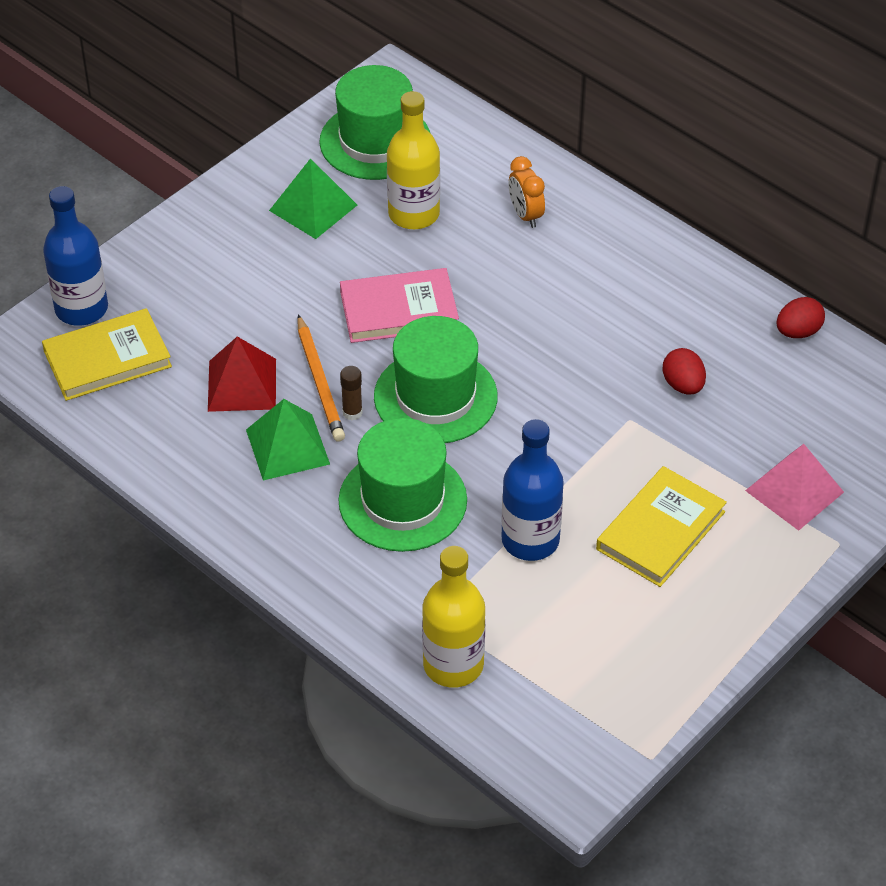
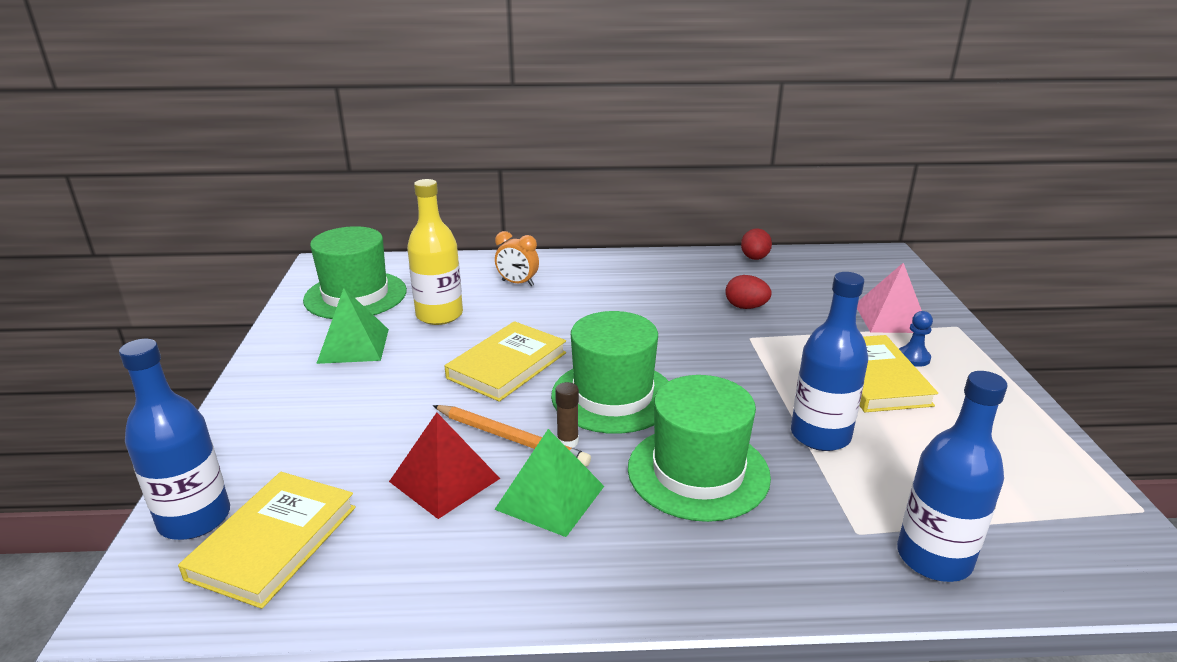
camera: 45 degrees left, 20 degrees down
(399, 310) = (507, 365): pink book -> yellow book
(453, 665) = (934, 558): yellow bottle -> blue bottle
(731, 539) = (913, 358): none -> blue pawn

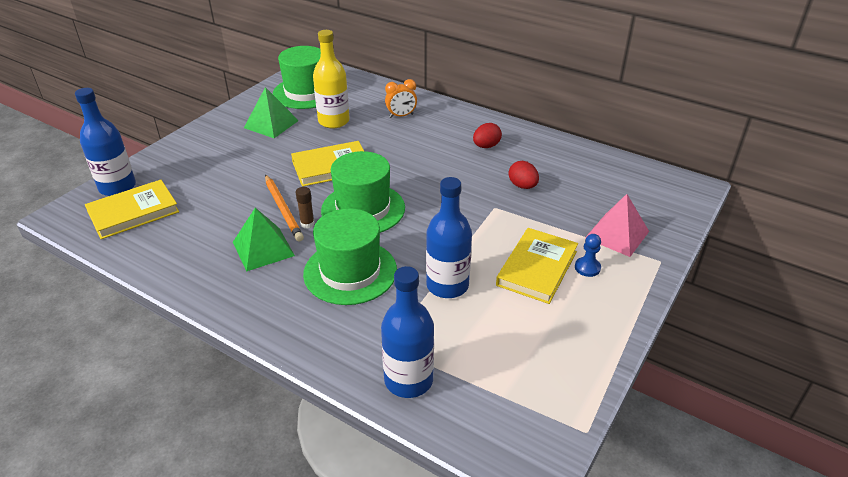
camera: 35 degrees right, 10 degrees up
(444, 479) = (229, 216): red pyramid -> none
(517, 283) = (401, 116): orange clock -> orange clock turned 75 degrees counterclockwise
(754, 258) = (582, 153): red egg -> red egg (486, 146)

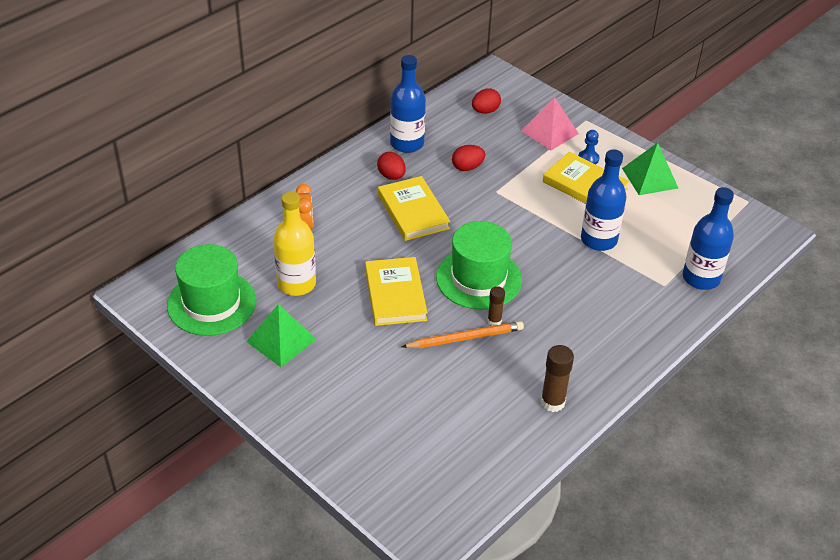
camera: 80 degrees left, 5 degrees up
(117, 187) = (383, 488): blue bottle -> blue bottle (407, 143)
(133, 212) = (440, 467): yellow book -> yellow book (413, 211)
(203, 269) = (552, 402): none -> brown glue stick
(263, 248) = (527, 356): green pyramid -> green pyramid (650, 178)
(350, 272) = (572, 297): green hat -> none
(622, 187) = (485, 111): none -> red egg

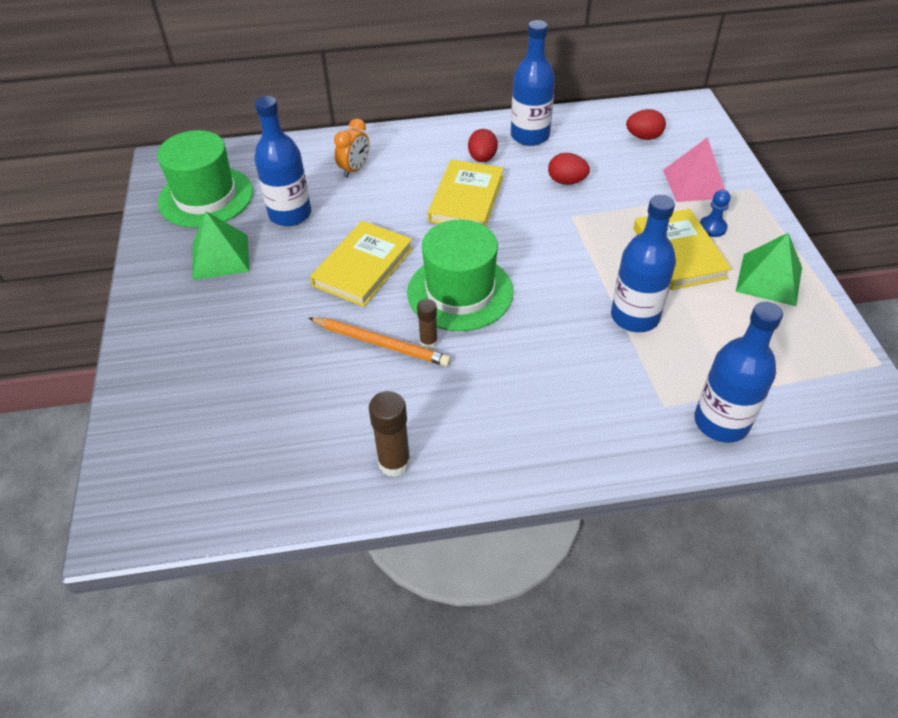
camera: 40 degrees right, 5 degrees up
(296, 284) = (290, 214): yellow bottle -> blue bottle

